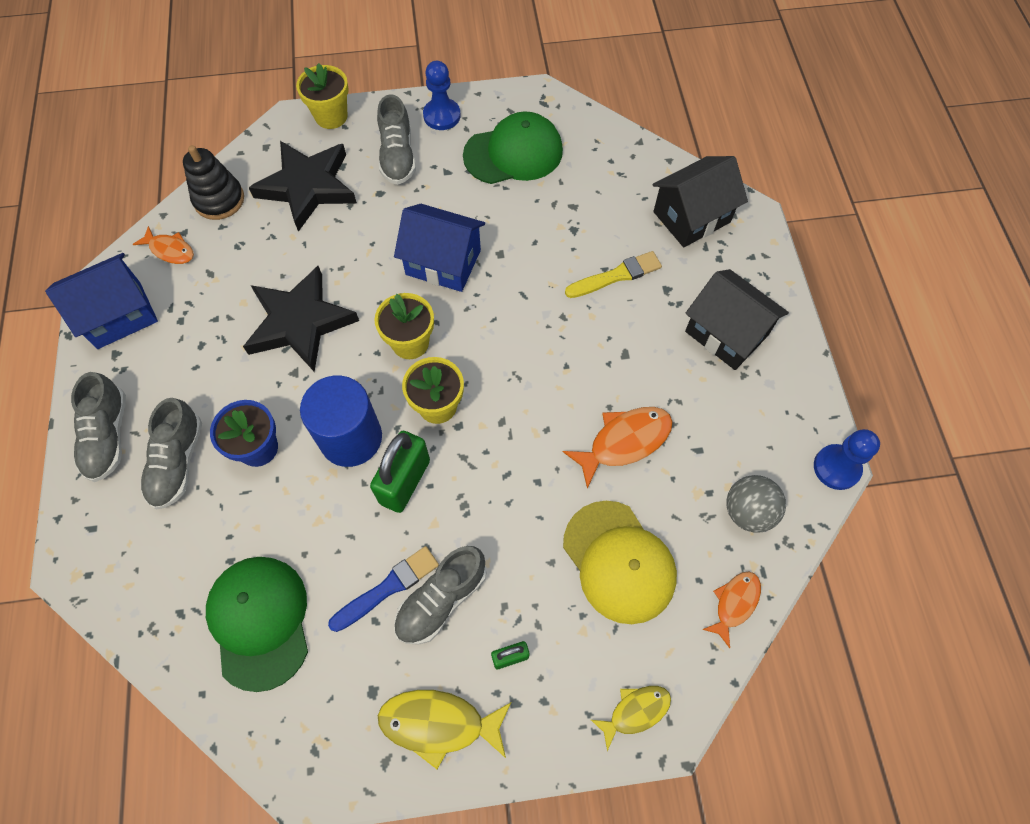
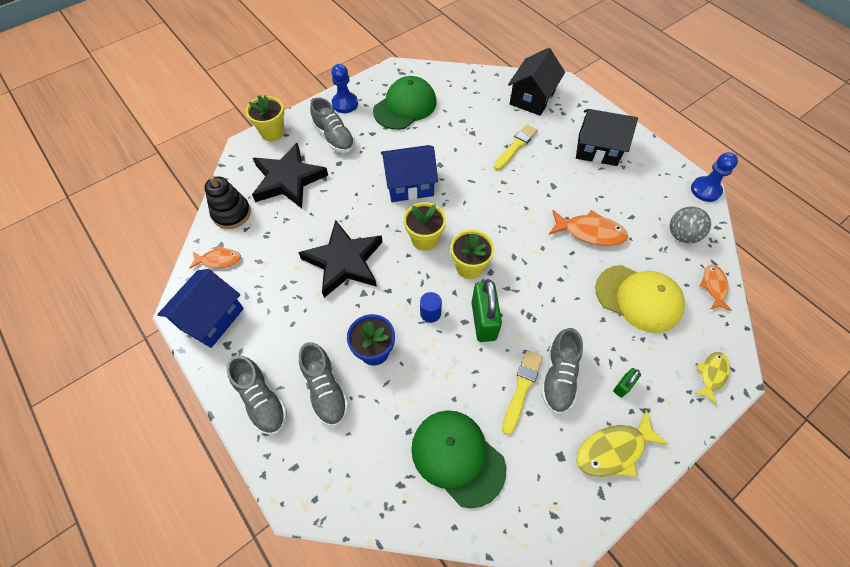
camera: 30 degrees left, 5 degrees down
(351, 438) = (430, 313): blue cylinder -> blue cylinder, size x0.45
(387, 588) = (521, 389): blue brush -> yellow brush
(624, 441) = (590, 232): orange fish -> orange fish turned 75 degrees clockwise

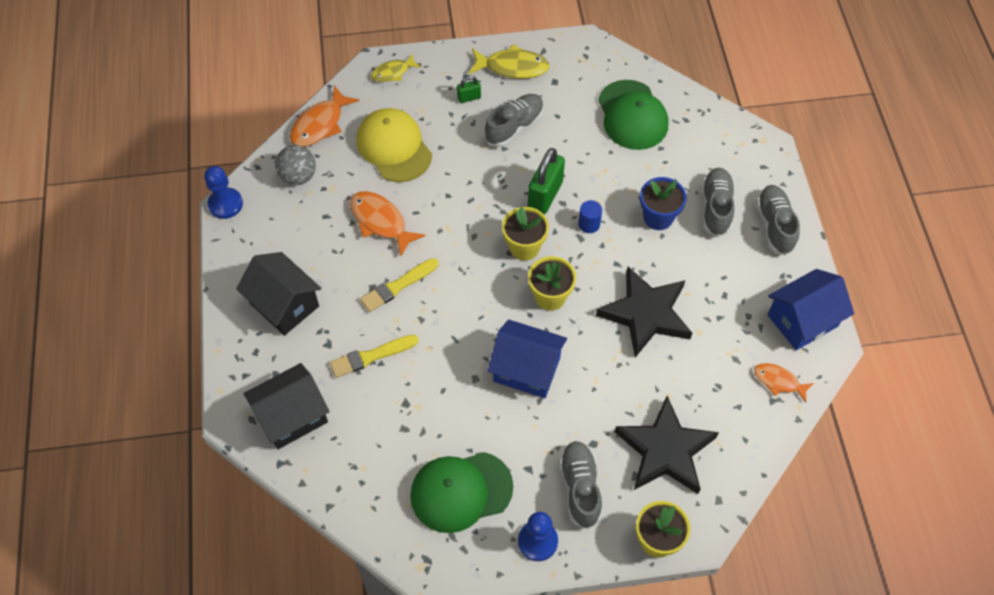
camera: 150 degrees left, 0 degrees up
(231, 213) = (749, 435): black stacking toy -> none
(521, 389) = (551, 133): yellow brush -> yellow brush (398, 286)
(713, 286) = (320, 124): orange fish -> orange fish, size x1.58

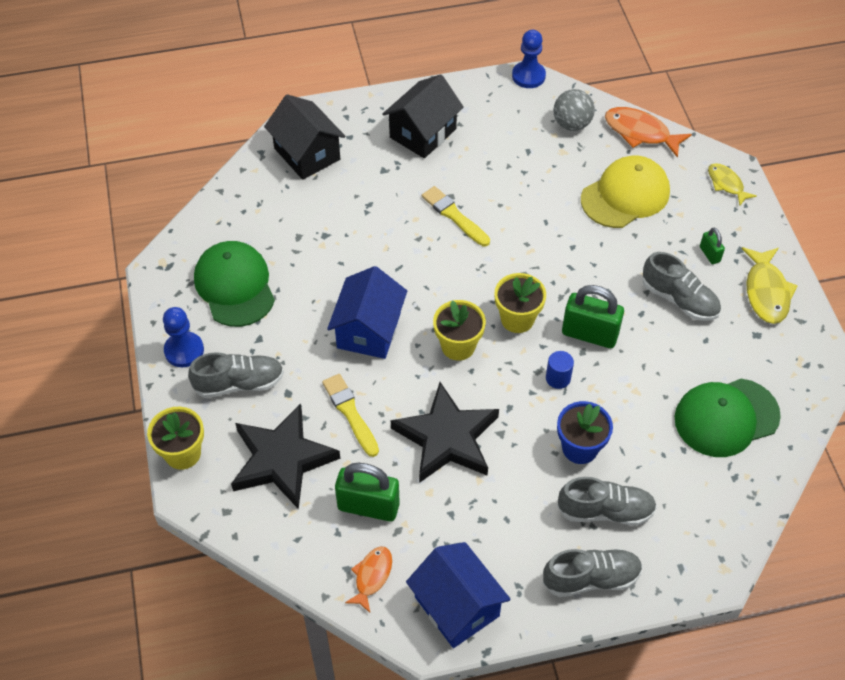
camera: 85 degrees right, 5 degrees down
(371, 356) = (373, 203): yellow brush -> yellow brush (350, 413)
(381, 222) = (529, 194): orange fish -> none
(713, 380) = (368, 506): none -> green padlock

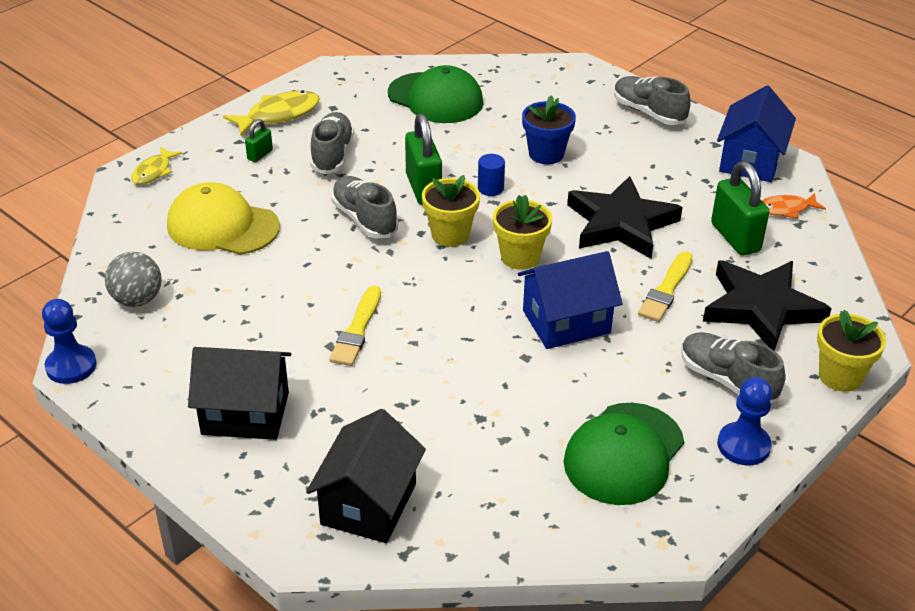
camera: 125 degrees left, 15 degrees down
(605, 511) = (586, 124): grey shoe -> grey shoe (364, 219)
(640, 132) = (115, 247): orange fish -> none

